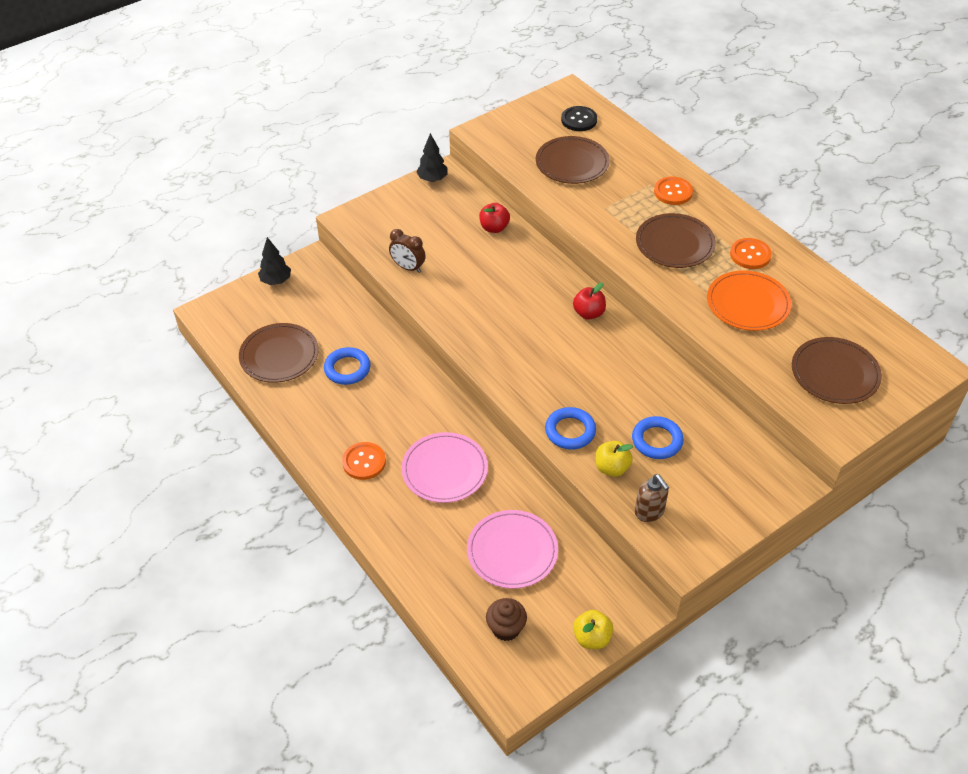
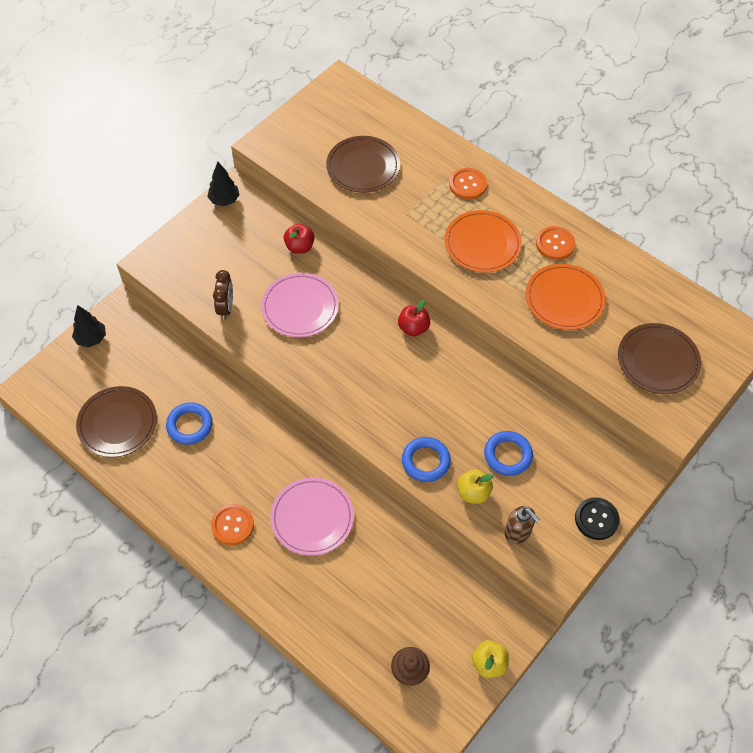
camera: 15 degrees left, 10 degrees up
(408, 267) = (226, 308): brown clock -> brown clock turned 105 degrees counterclockwise
(512, 551) = (396, 590): pink plate -> pink plate (300, 307)
(579, 120) = (358, 114): black button -> black button (596, 519)
(675, 243) = (482, 243): brown plate -> orange plate

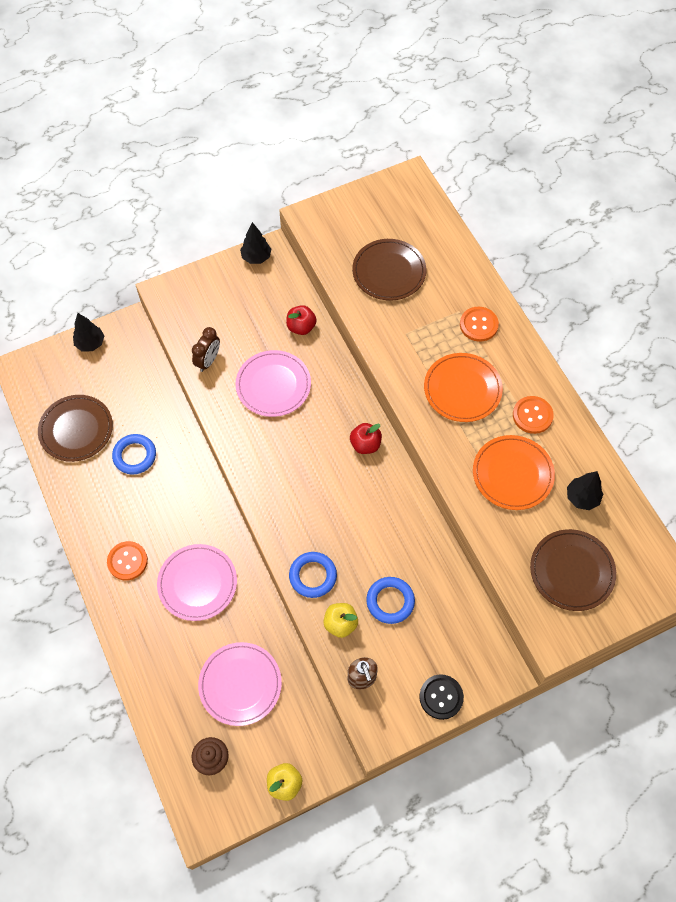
camera: 25 degrees right, 5 degrees up
(400, 592) = (240, 684): none -> pink plate
(633, 296) = (582, 497): none -> black tree

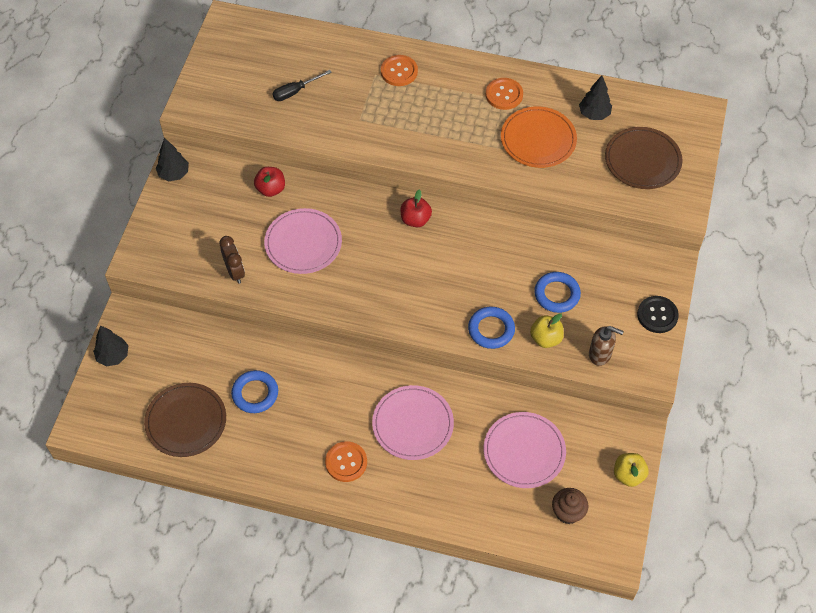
camera: 50 degrees left, 5 degrees down
(389, 272) = (295, 91): brown plate -> black screwdriver
(462, 389) = (441, 119): orange plate -> none

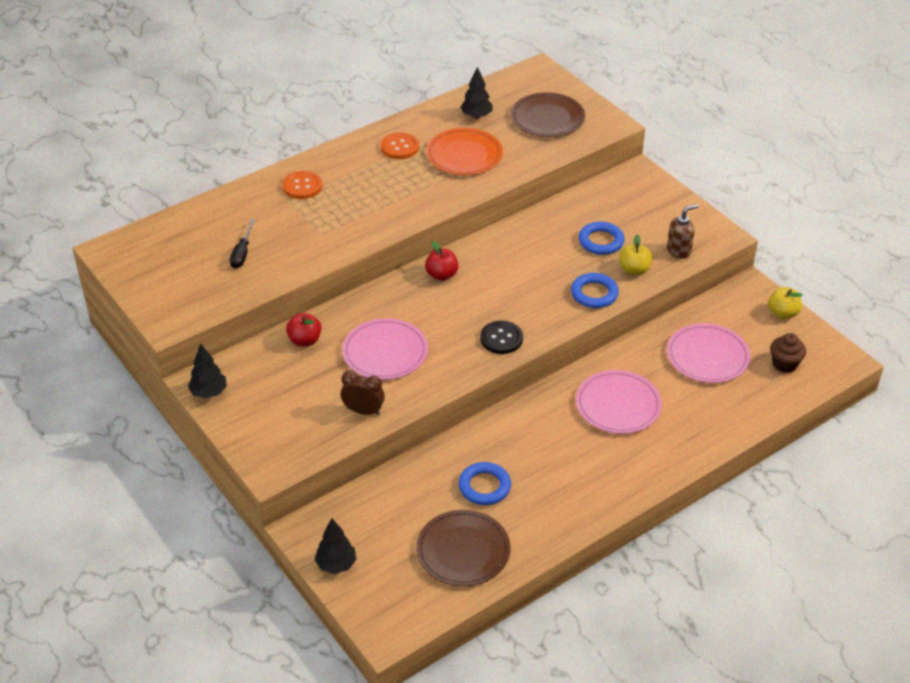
camera: 50 degrees left, 15 degrees down
(346, 462) = (613, 466): orange button -> none
(657, 315) = (675, 204): black button -> black button (501, 338)

